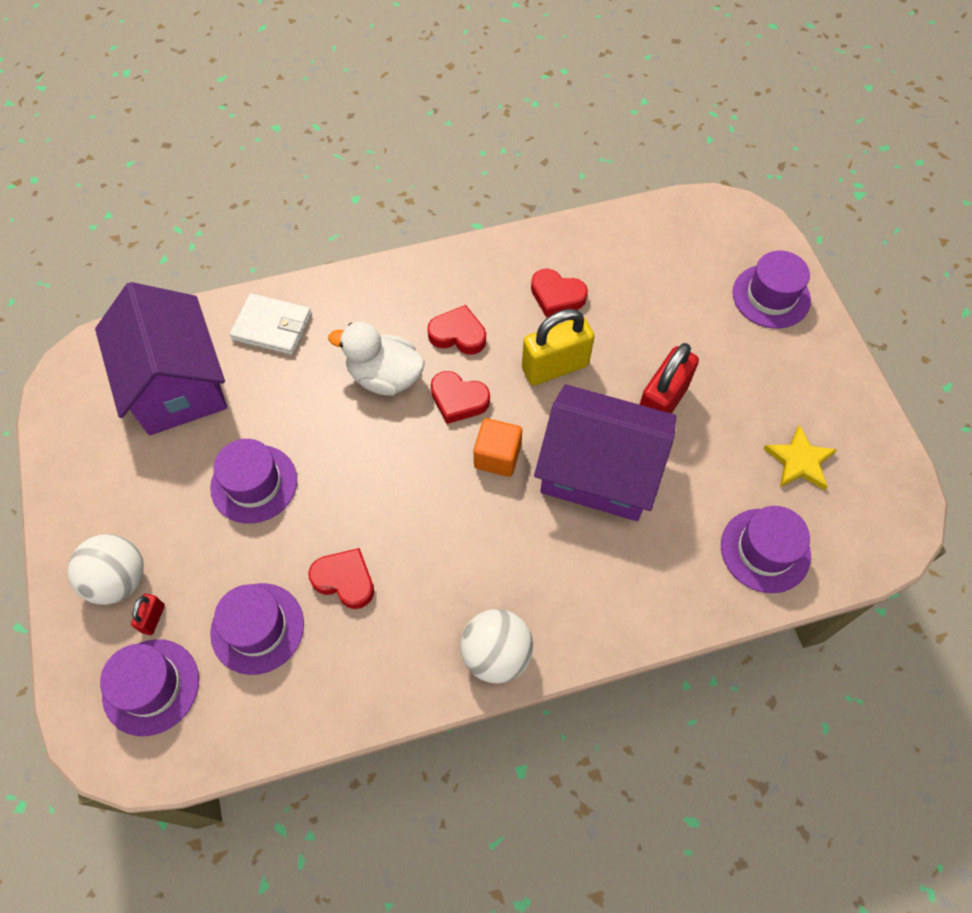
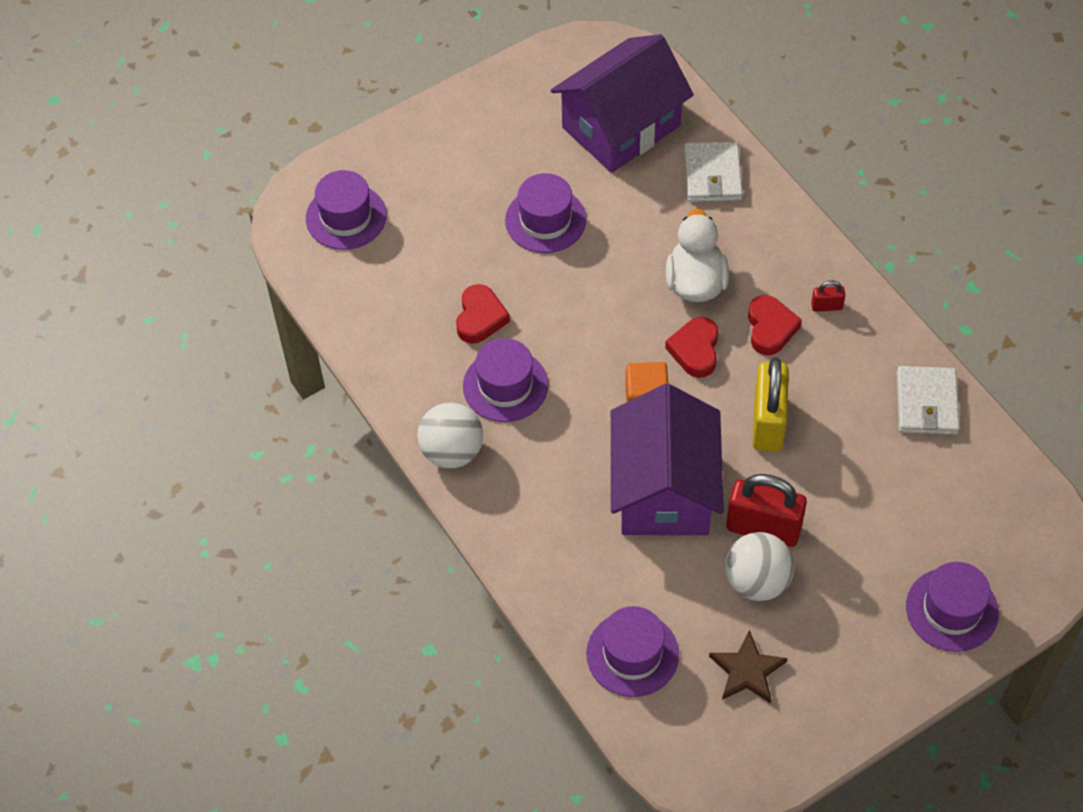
camera: 75 degrees right, 5 degrees down
(119, 580) = (425, 160): white ball -> white ball (757, 581)
(153, 618) = (401, 196): red padlock -> red padlock (826, 306)
(257, 628) = (417, 270): purple hat -> purple hat (505, 385)
(555, 367) = (768, 422): yellow padlock -> yellow padlock turned 45 degrees clockwise
(556, 296) = (857, 402): red heart -> none
(574, 249) = (927, 403): none -> white wallet
(799, 461) = (747, 670): yellow star -> brown star

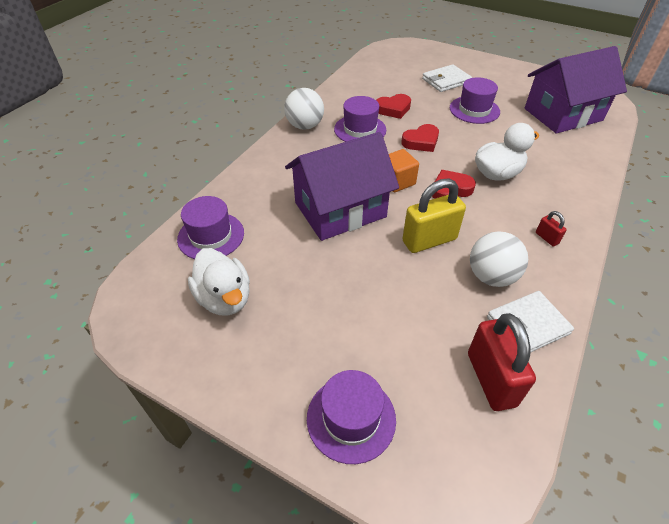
camera: 60 degrees right, 10 degrees down
(346, 217) = (409, 58): purple hat -> none
(621, 127) = (563, 114): purple house -> purple house turned 45 degrees counterclockwise
(712, 175) = (577, 156): white wallet -> white wallet (446, 81)
(747, 670) = (225, 298): brown star -> white duck
(757, 581) = (301, 278): white ball -> white ball (491, 276)
(763, 528) = (345, 267): red padlock -> red padlock (491, 379)
(770, 328) = (500, 217): red heart -> red heart (421, 142)

